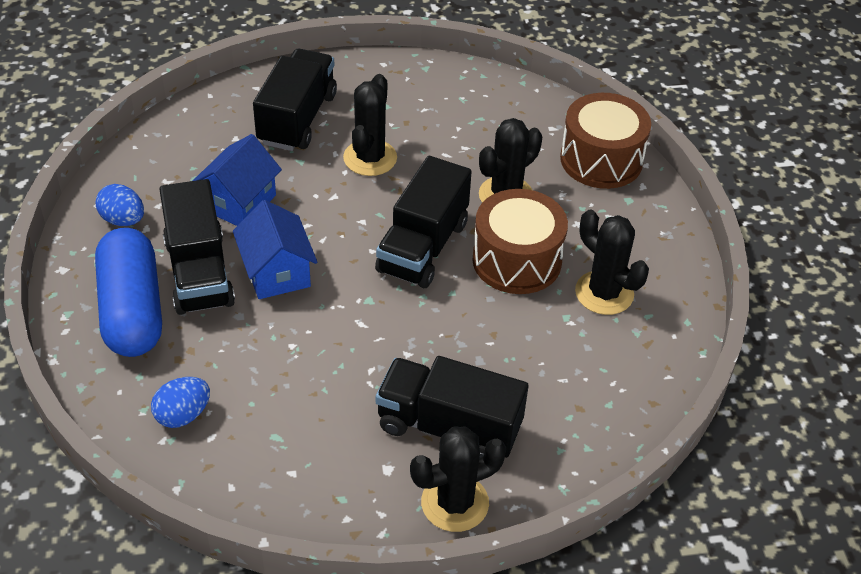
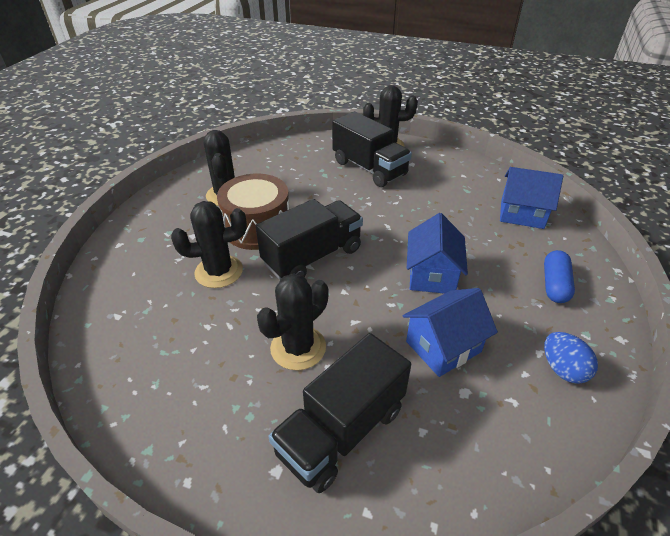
camera: 150 degrees left, 5 degrees down
(132, 310) = (554, 285): blue capsule -> blue capsule, size x0.53
(183, 415) = (522, 214): blue egg -> blue house
(199, 272) = (495, 295): black truck -> none
(601, 159) = (118, 273): brown drum -> none

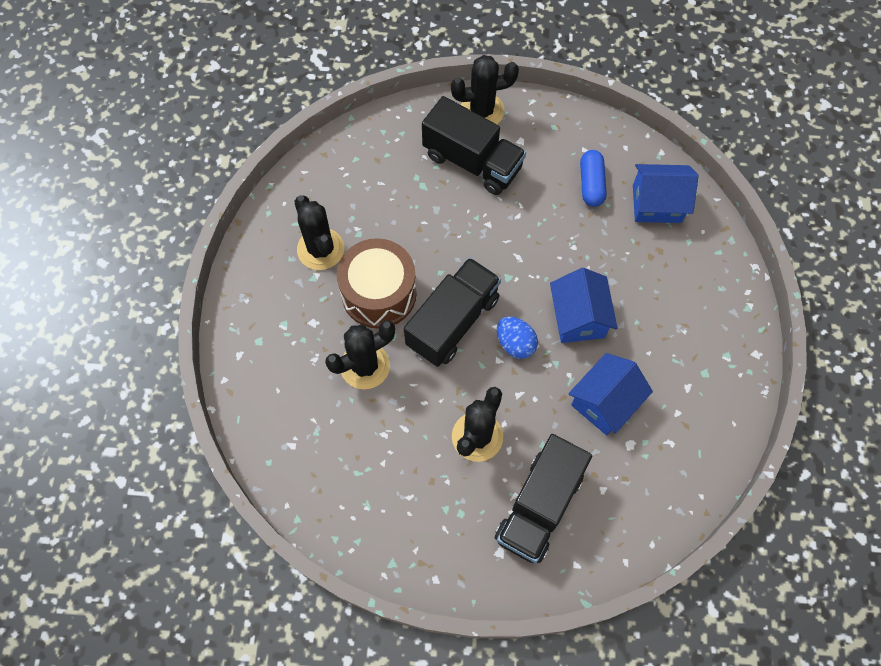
camera: 15 degrees left, 25 degrees up
(554, 285) = (696, 301): blue capsule -> blue capsule (591, 184)
(562, 369) = (708, 400): blue egg -> blue egg (515, 343)

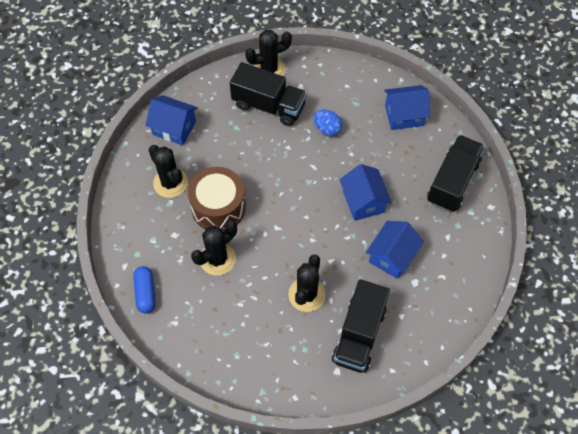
camera: 10 degrees left, 5 degrees down
(339, 174) = (174, 128): none -> blue house
(453, 322) = (275, 218): black truck -> black truck (452, 182)
(515, 343) = (322, 226): blue egg -> blue egg (327, 129)
(591, 184) = (355, 109): blue capsule -> blue capsule (145, 293)

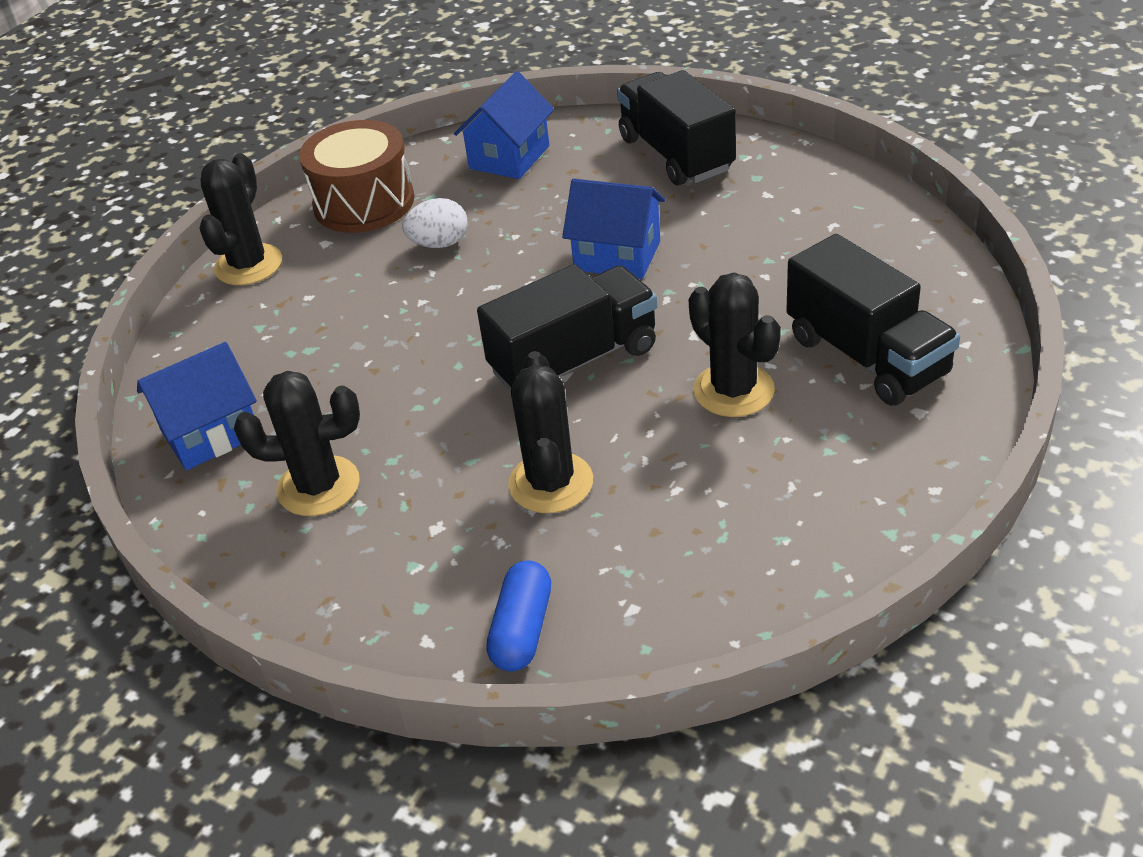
camera: 50 degrees left, 20 degrees down
(145, 293) = (522, 629): blue capsule -> blue capsule turned 75 degrees clockwise
(218, 207) = (443, 438): brown drum -> brown drum (364, 203)
(268, 105) = (316, 292): black truck -> black truck (574, 360)
(327, 129) = (439, 244): blue egg -> white egg
(392, 256) = (749, 263): blue house -> none

